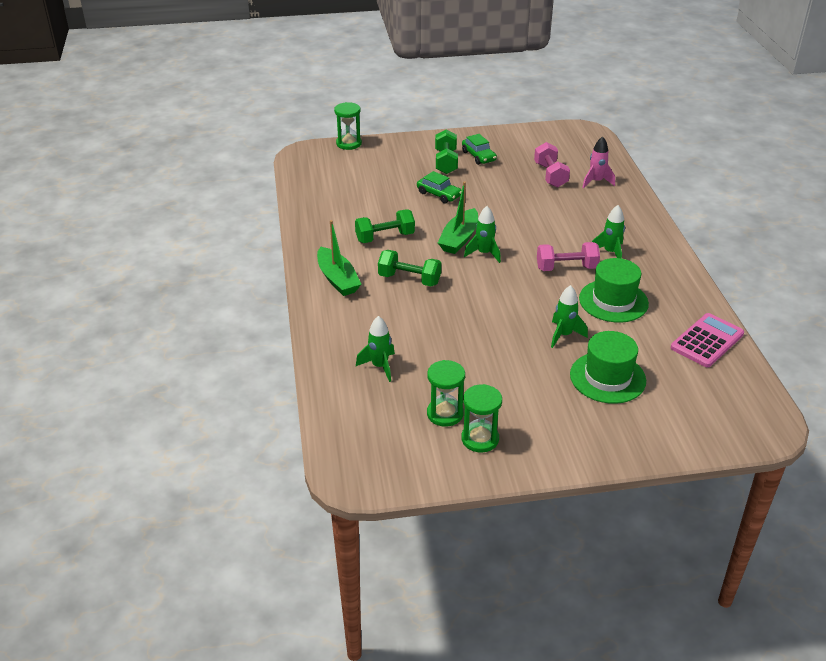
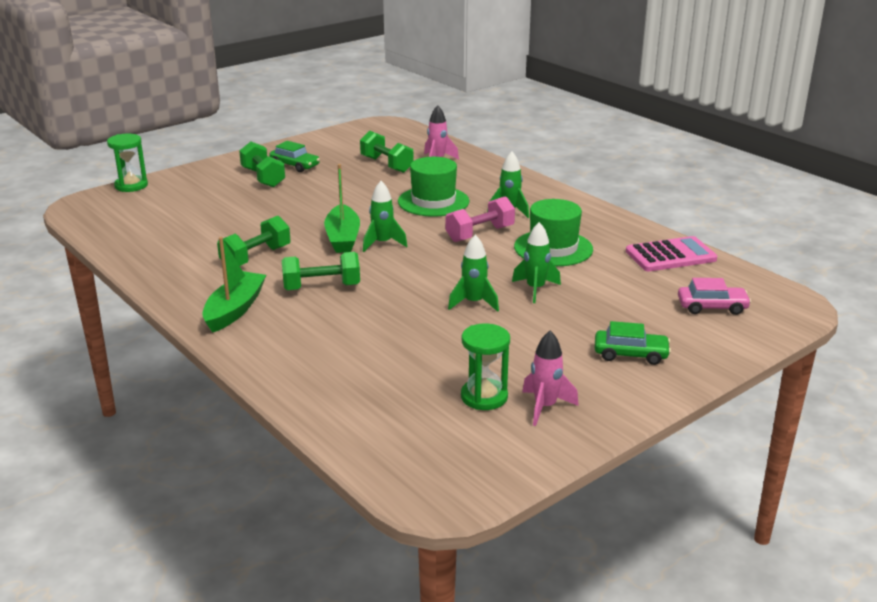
camera: 30 degrees left, 10 degrees down
(337, 279) = (234, 310): green boat -> green boat turned 105 degrees counterclockwise
(379, 366) = (366, 377): green rocket -> green rocket (473, 303)
(439, 194) = (282, 206): green car -> green car (630, 354)
(480, 439) = (545, 407): green hourglass -> pink rocket
(550, 175) = (386, 165): pink dumbbell -> green dumbbell
(607, 377) = (614, 311): green hat -> green hat (433, 201)
(693, 402) = (712, 307): none -> pink car
(707, 341) = (670, 255): pink calculator -> pink calculator turned 60 degrees clockwise

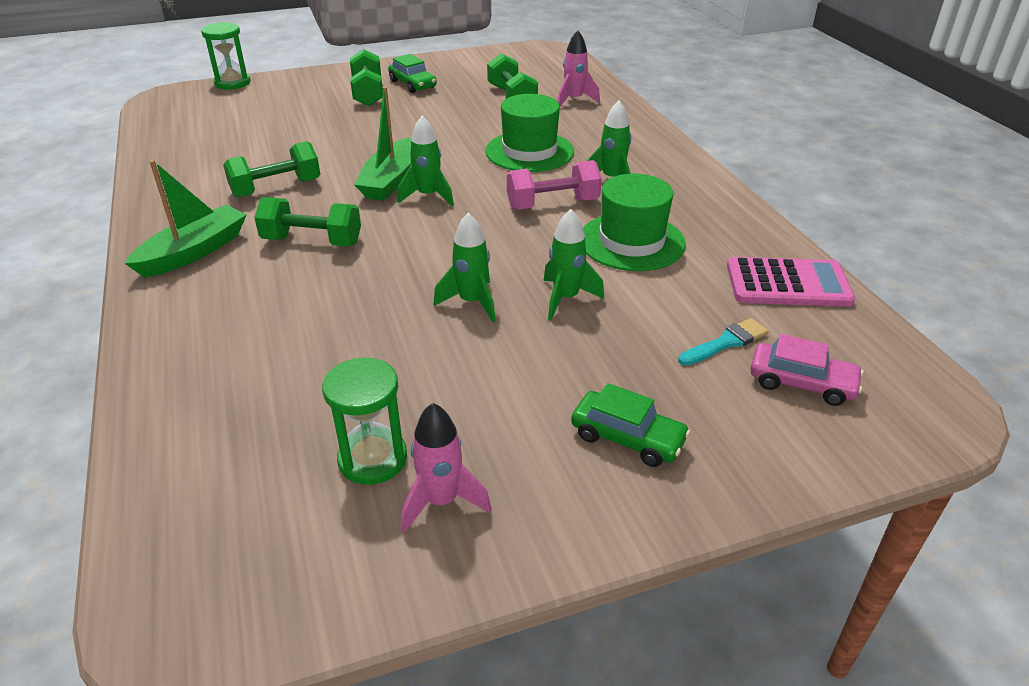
camera: 20 degrees right, 10 degrees up
(654, 294) = (726, 342): none -> turquoise brush

